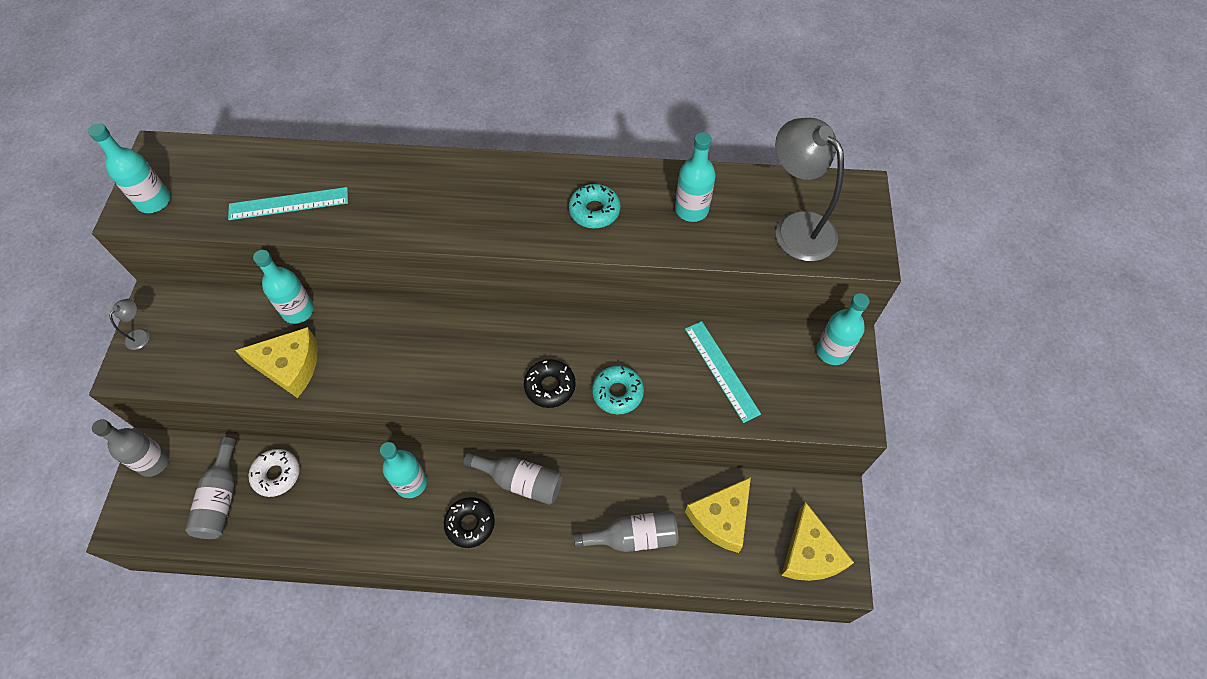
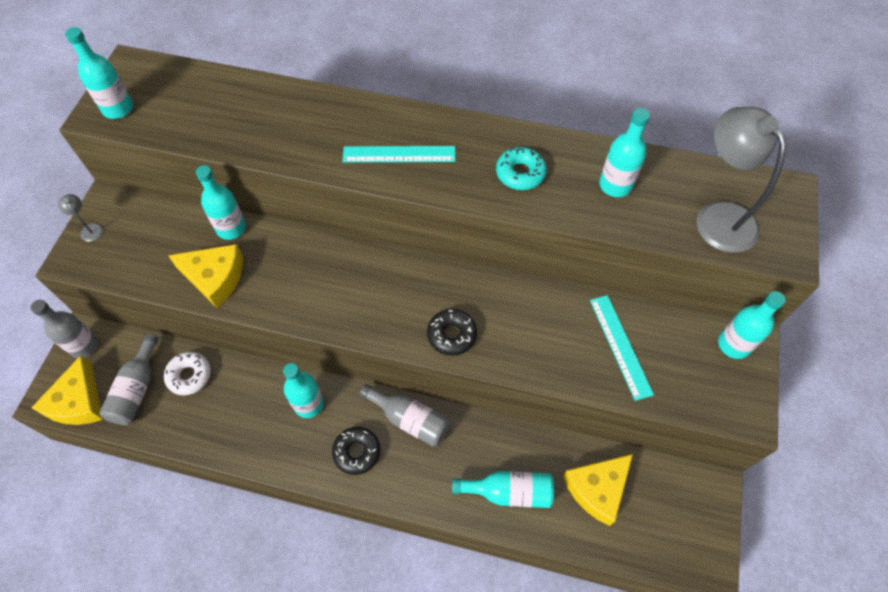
camera: 10 degrees right, 0 degrees up
(141, 335) = (89, 229): grey lamp -> grey lamp turned 75 degrees counterclockwise
(288, 204) = (237, 127): turquoise ruler -> turquoise ruler (399, 154)
(617, 393) = (515, 351): turquoise donut -> none
(633, 537) = (509, 492): grey bottle -> turquoise bottle
(809, 553) = (680, 539): yellow cheese -> yellow cheese (78, 402)

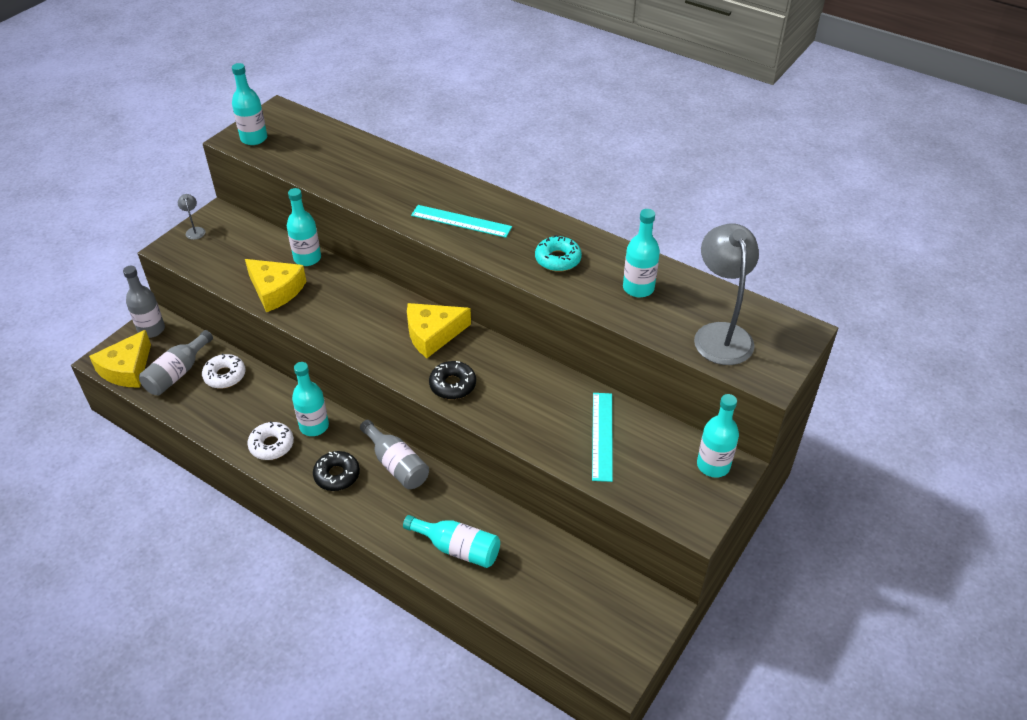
camera: 20 degrees right, 15 degrees down
(275, 441) = (271, 445): none -> white donut
(597, 489) = (542, 572): yellow cheese -> yellow cheese (432, 334)

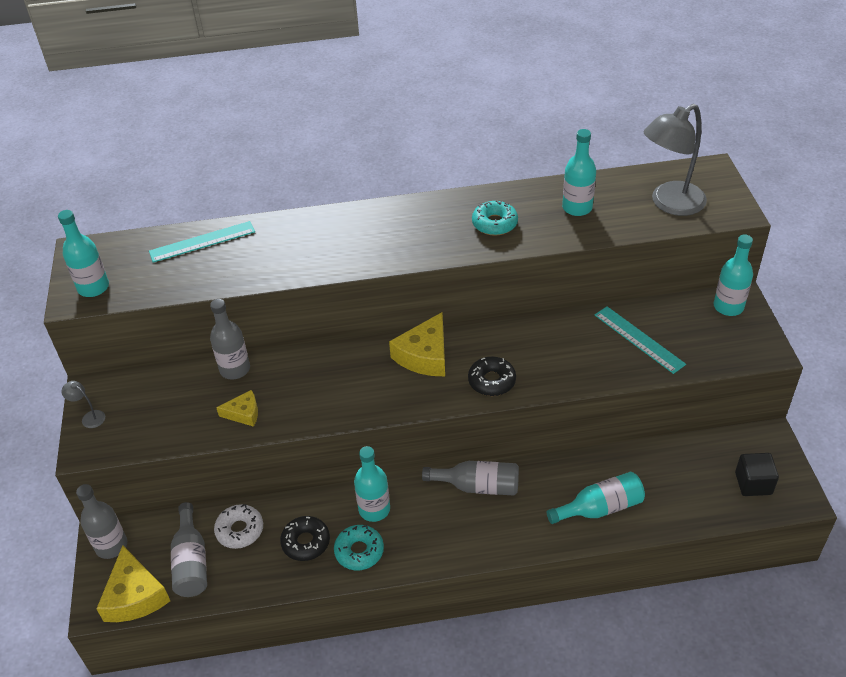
camera: 40 degrees left, 0 degrees up
(271, 445) = (359, 551): white donut -> turquoise donut
(276, 290) = (244, 413): yellow cheese -> yellow cheese, size x0.57
(307, 258) = (235, 369): turquoise bottle -> grey bottle
(337, 475) = (443, 530): black donut -> black donut (306, 542)
(461, 221) = (382, 242): turquoise ruler -> turquoise ruler (202, 242)
(597, 629) = (753, 483): none -> black cube
(720, 334) = (669, 204): grey lamp -> grey lamp turned 75 degrees counterclockwise

